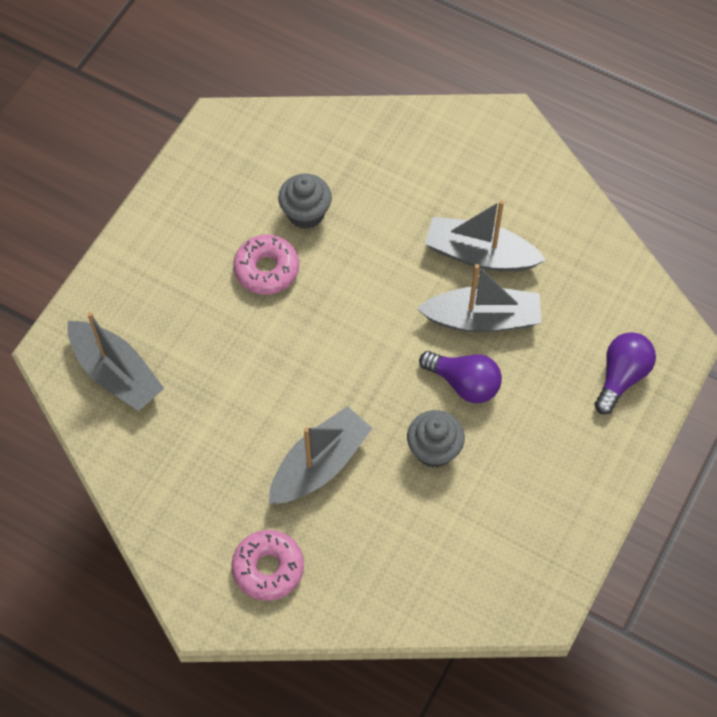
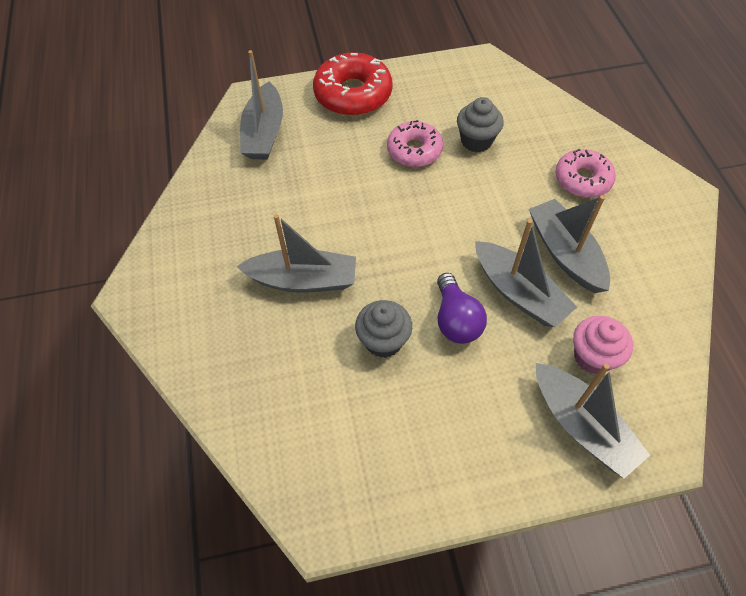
camera: 50 degrees right, 5 degrees down
(146, 262) = (353, 94): none -> red donut
(268, 568) = (196, 308): pink donut -> pink donut (582, 179)
(579, 319) = (593, 357): none -> pink cupcake
(621, 376) = (581, 425): purple light bulb -> grey boat

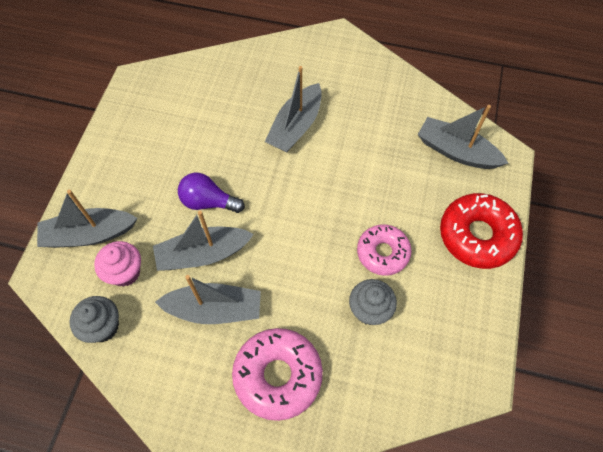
camera: 115 degrees right, 5 degrees up
(383, 341) = (221, 152): grey cupcake -> grey cupcake (103, 326)
(582, 179) = (278, 376): pink donut -> pink donut, size x1.50

